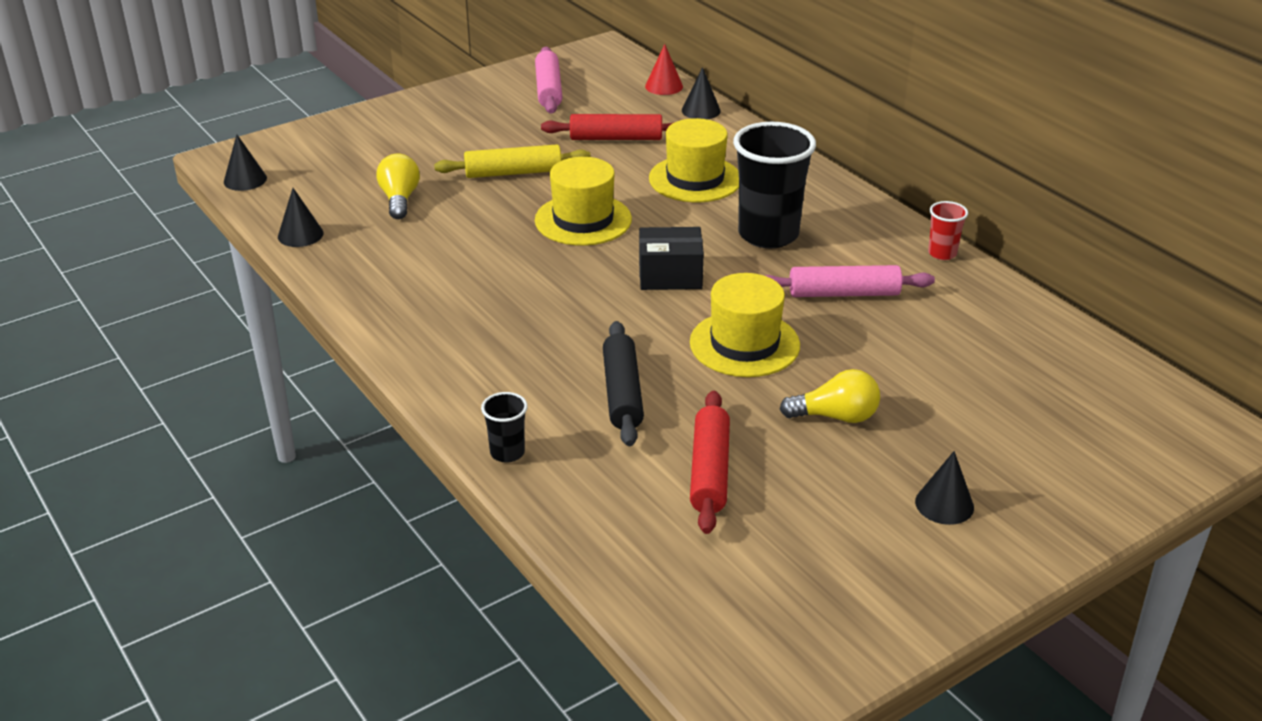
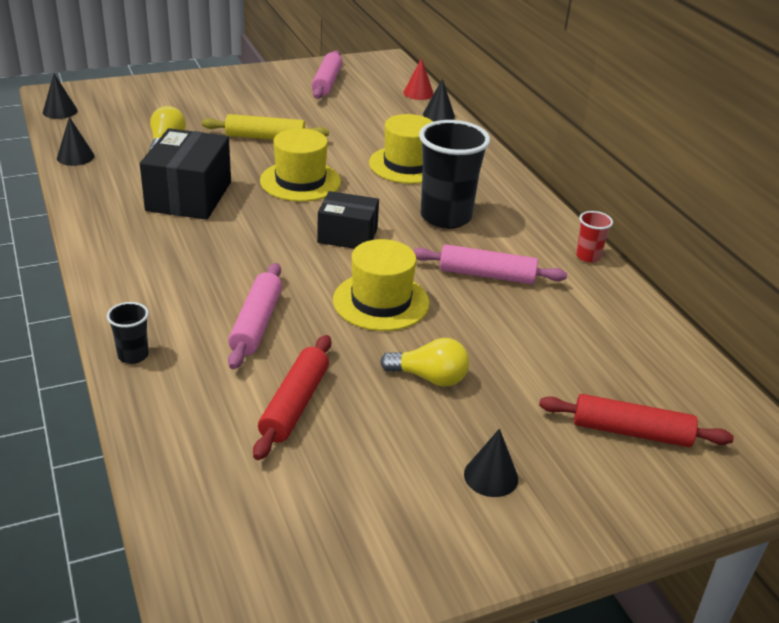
camera: 10 degrees right, 0 degrees up
(464, 260) = (189, 196): none -> black box
(616, 138) = (360, 125): red rolling pin -> red rolling pin (631, 432)
(622, 393) = (256, 323): black rolling pin -> pink rolling pin

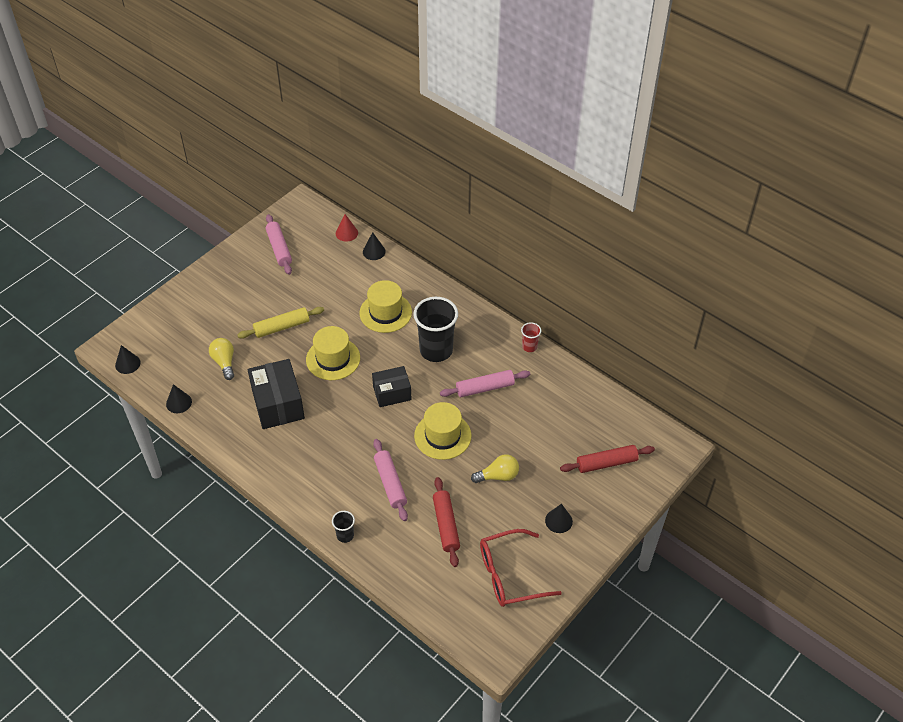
camera: 25 degrees left, 15 degrees up
(344, 517) = (509, 575): none -> red glasses

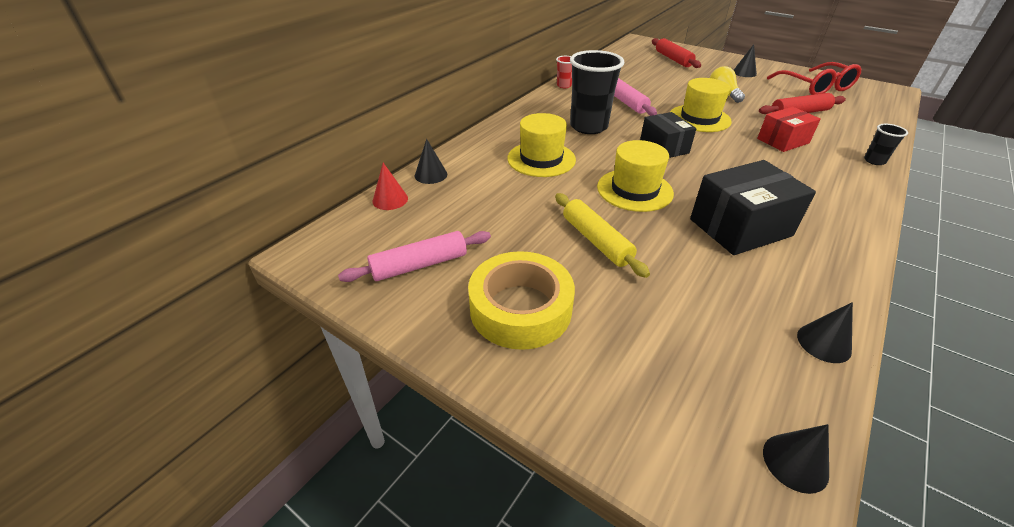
camera: 95 degrees left, 10 degrees down
(224, 362) = (699, 295): yellow light bulb -> none
(235, 287) = (520, 308): none -> yellow tape
(390, 483) = (783, 141): pink rolling pin -> red box

